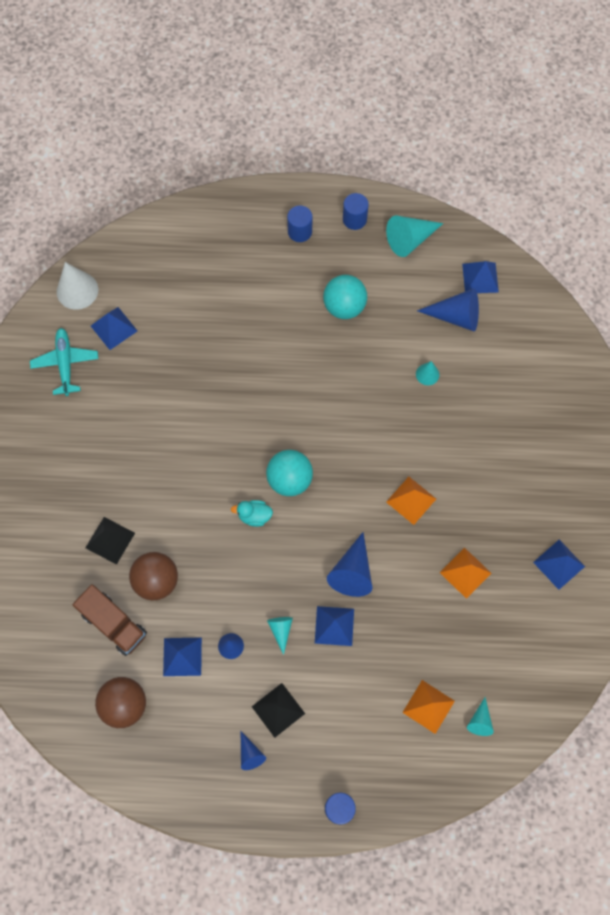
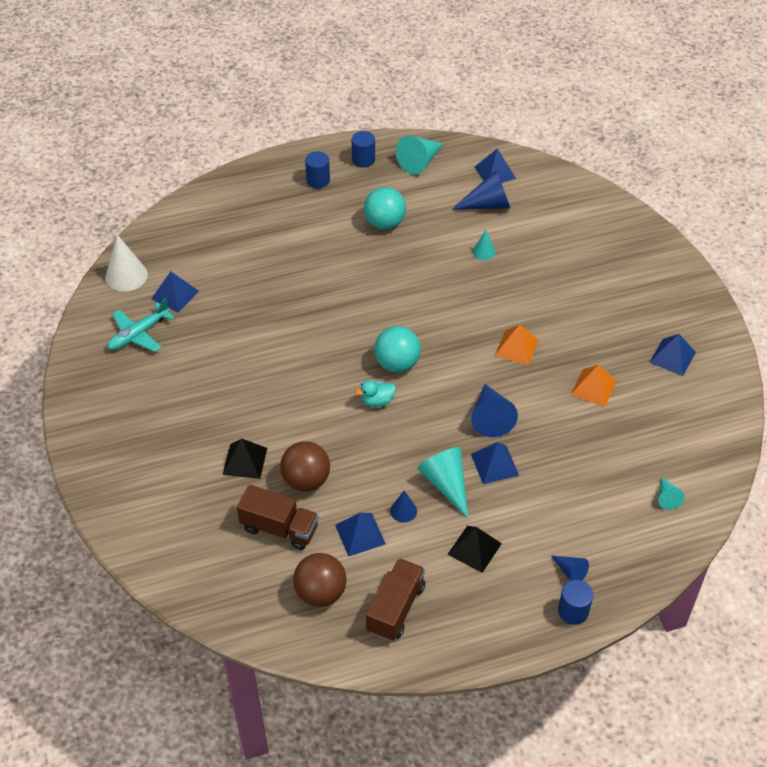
camera: 20 degrees left, 20 degrees down
(65, 363) = (139, 334): turquoise plane -> turquoise plane turned 105 degrees counterclockwise
(183, 745) = (395, 608): none -> brown truck
(250, 754) = (465, 594): blue cone -> blue cone (570, 571)
(281, 630) = (446, 483): turquoise cone -> turquoise cone, size x1.81
(428, 706) = (614, 501): orange pyramid -> none

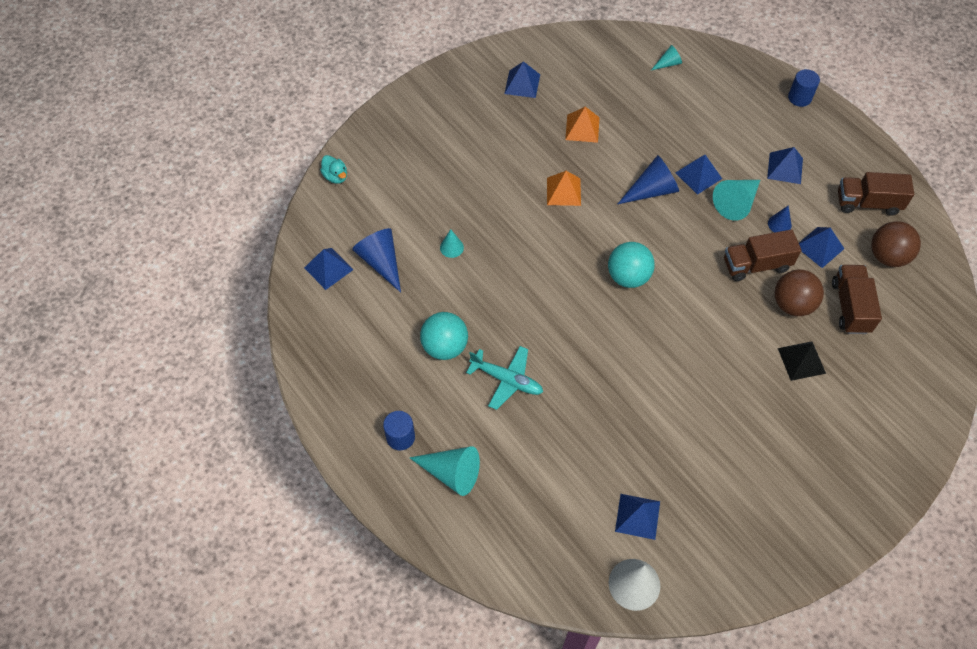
camera: 110 degrees left, 10 degrees up
(139, 334) = (708, 528): turquoise plane -> turquoise plane (507, 380)
(363, 160) = (349, 401): blue cylinder -> none
(364, 469) = (756, 265): none -> brown truck
(377, 401) = (679, 279): turquoise duck -> turquoise duck (336, 176)
(420, 162) = (334, 343): turquoise cone -> turquoise cone (452, 473)
(474, 549) = (785, 168): black pyramid -> blue pyramid
(570, 571) = (768, 106): blue cone -> none

